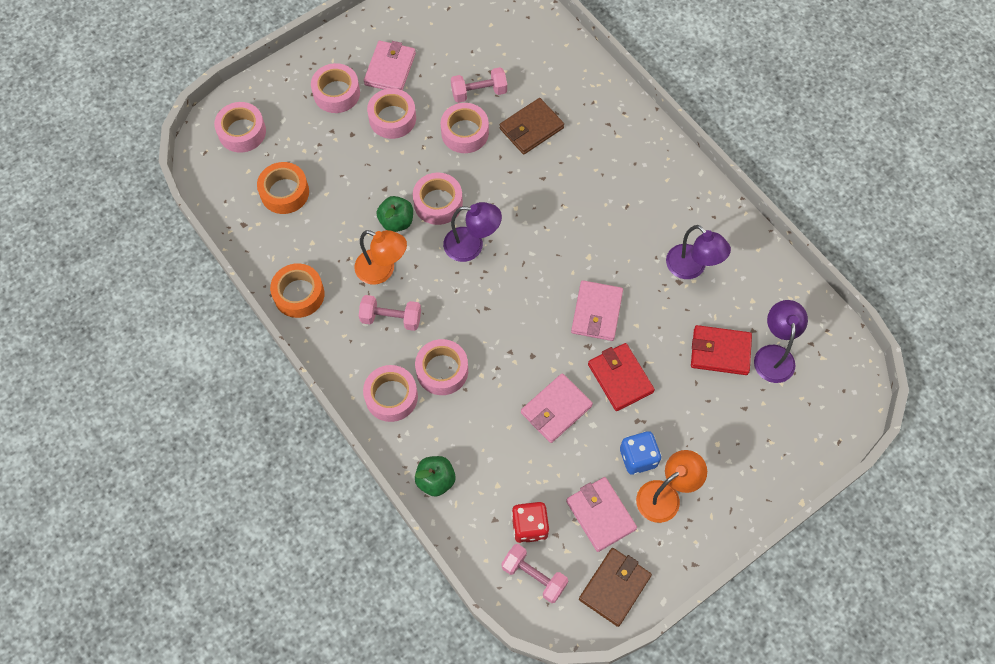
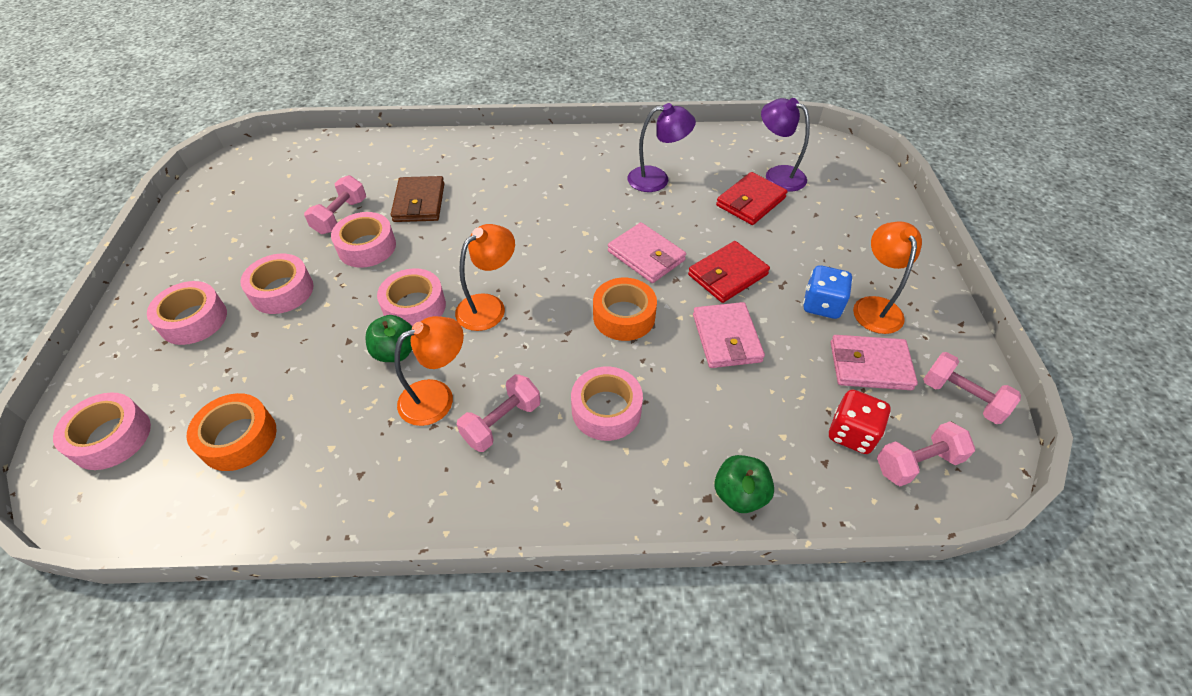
camera: 55 degrees left, 15 degrees down
(299, 294) = (379, 502): orange tape -> orange tape (624, 316)
(390, 69) = (230, 263): pink wallet -> none
(391, 396) = (598, 479): pink tape -> none
(472, 246) = (489, 306): purple lamp -> orange lamp
(614, 587) = (962, 398): brown wallet -> pink dumbbell
(620, 378) = (727, 275): red wallet -> red wallet turned 45 degrees counterclockwise

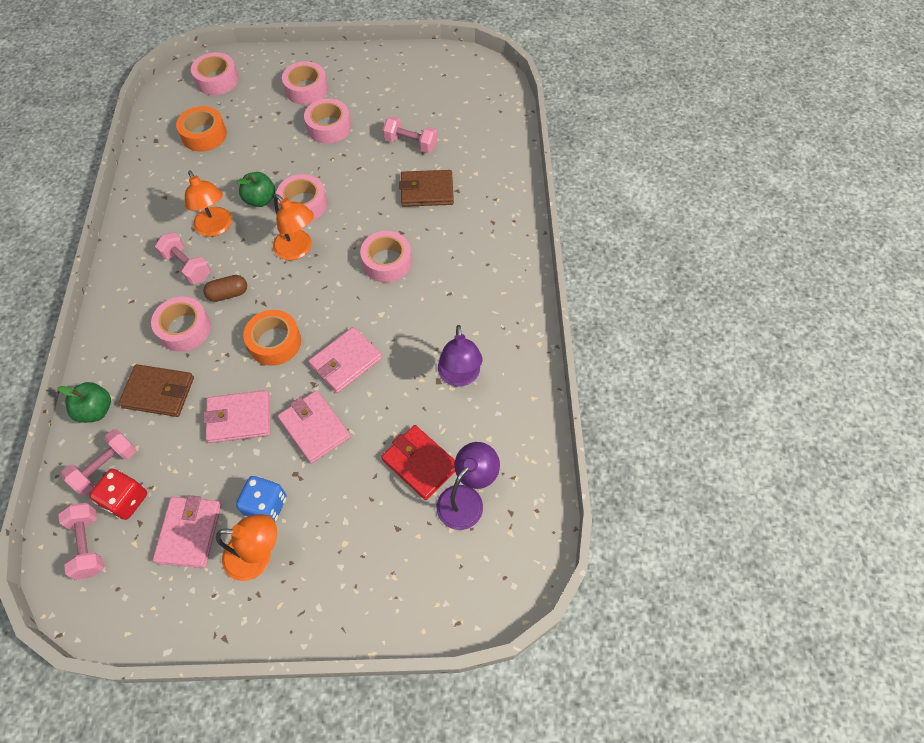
camera: 90 degrees right, 10 degrees up
(367, 247) = (372, 166): pink tape -> pink tape (387, 262)
(552, 369) = (228, 294): none -> brown capsule
(703, 424) = (158, 392): none -> brown wallet
(727, 275) = (314, 428): red wallet -> pink wallet
(962, 398) = (140, 606): pink dumbbell -> pink dumbbell (106, 467)

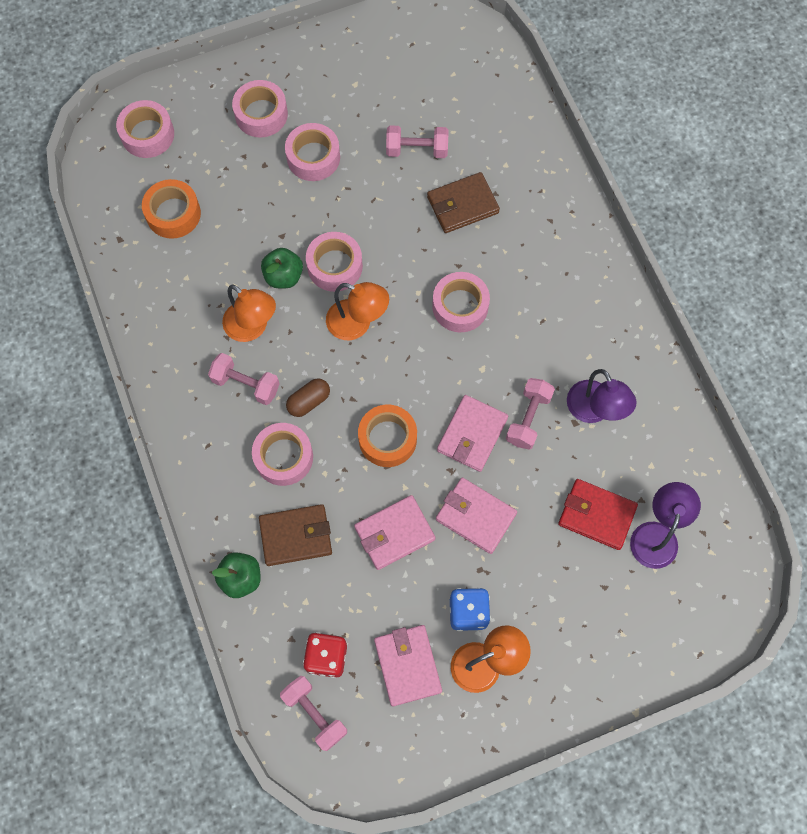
camera: 20 degrees left, 10 degrees up
(106, 467) = (287, 632): pink dumbbell -> pink dumbbell (528, 418)

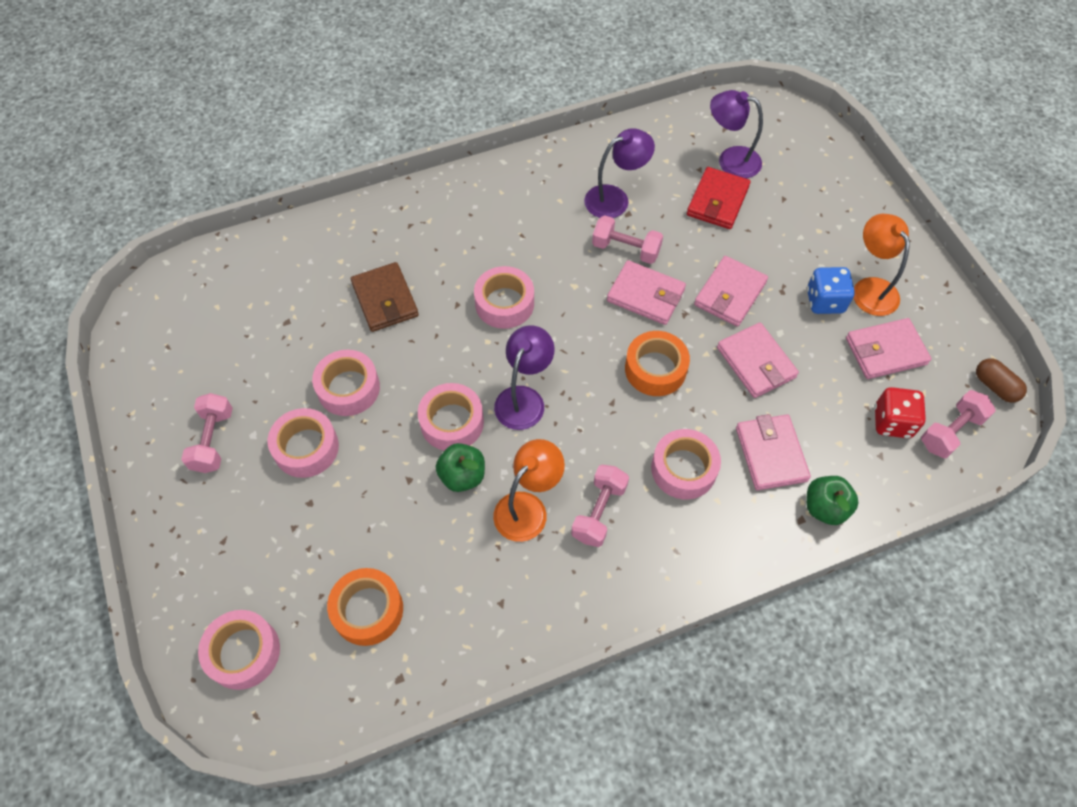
camera: 90 degrees left, 10 degrees down
(261, 114) = (236, 509): pink tape -> pink tape (348, 388)
(296, 536) = (771, 454): brown wallet -> pink wallet
(309, 401) = (617, 445): brown capsule -> brown capsule (995, 386)
(357, 324) = (524, 398): orange lamp -> purple lamp
(417, 150) = (310, 341): pink dumbbell -> pink dumbbell (213, 440)

